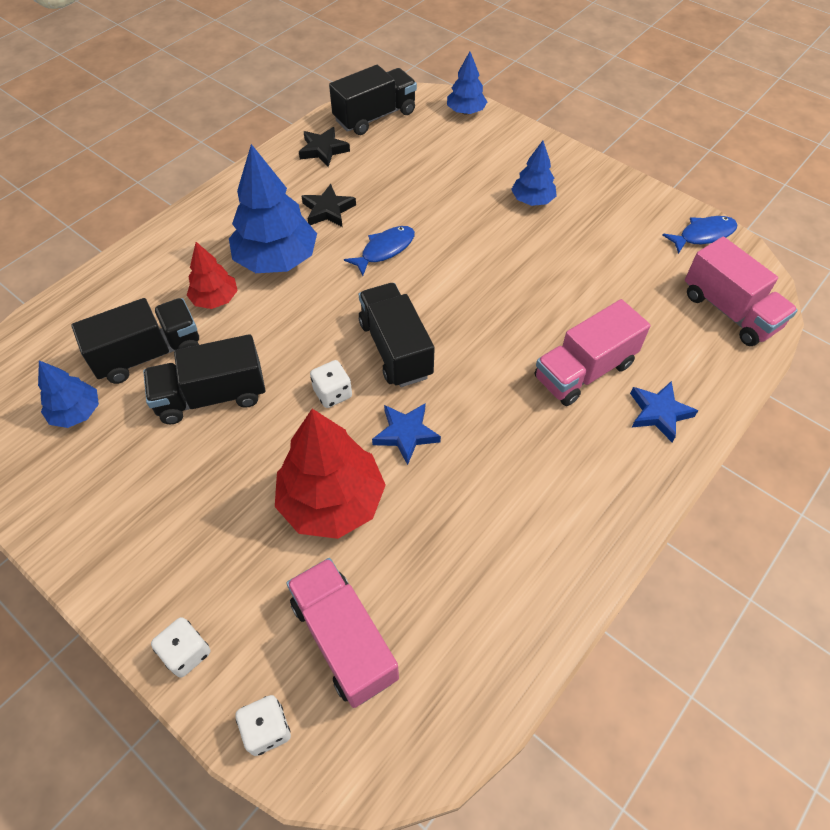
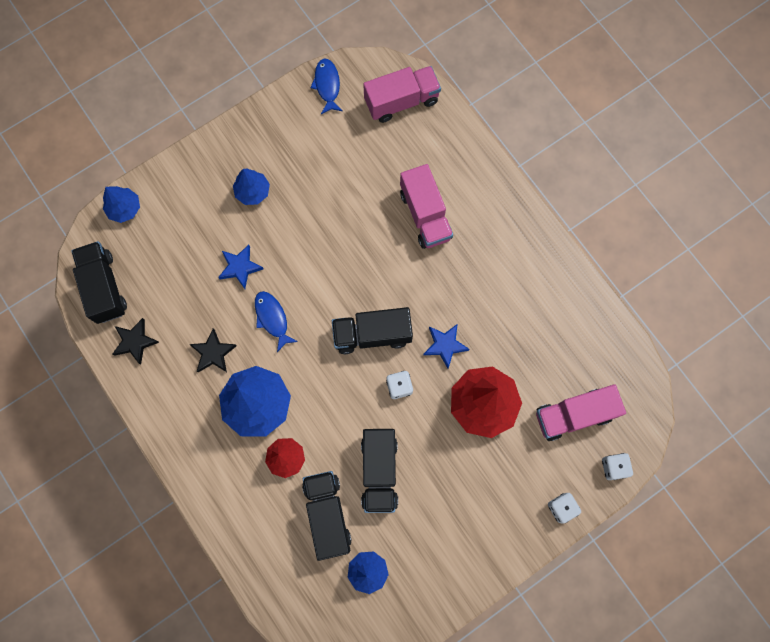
camera: 75 degrees left, 20 degrees up
(659, 413) = (470, 182): blue star -> blue star (240, 267)

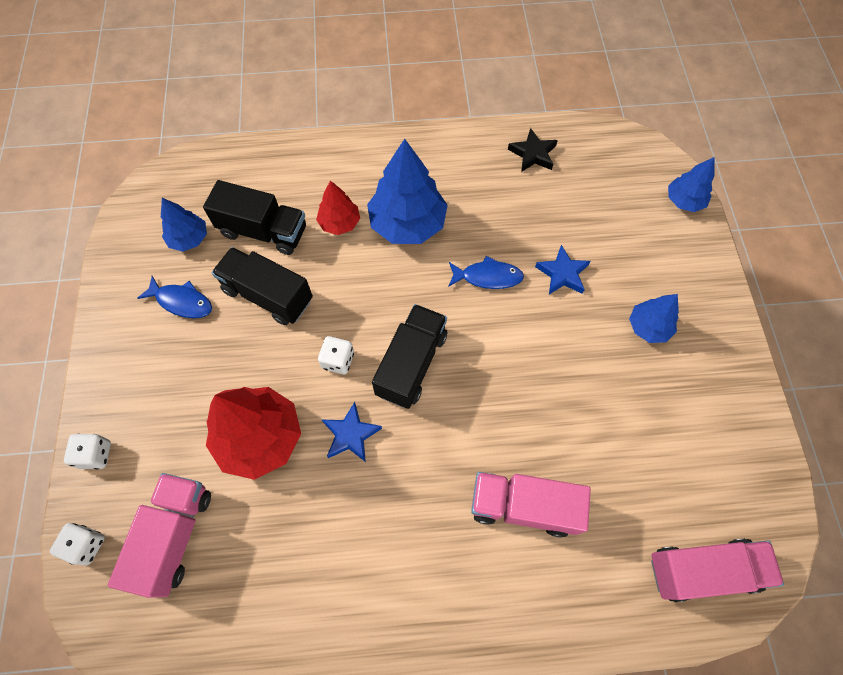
camera: 120 degrees right, 10 degrees down
(104, 287) = (603, 152): black truck -> none
(213, 353) = (483, 210): black star -> none
(327, 85) = (764, 483): blue fish -> blue fish (182, 301)
(401, 101) = (703, 570): pink truck -> pink truck turned 105 degrees counterclockwise

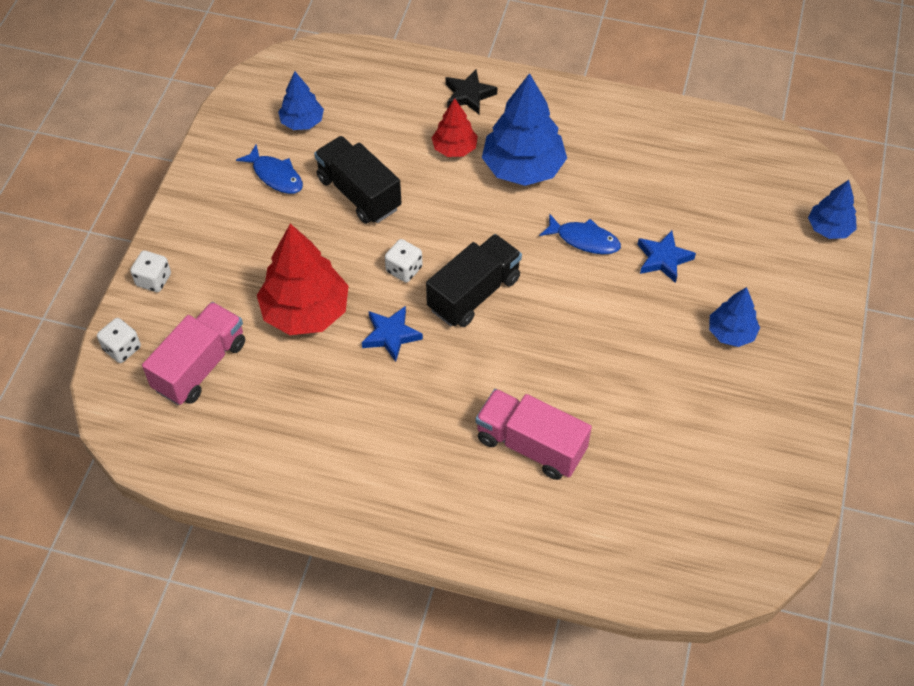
camera: 20 degrees right, 10 degrees down
(263, 231) = (376, 135): black truck -> none
(533, 154) = (684, 138): black star -> black star (469, 95)
(703, 570) = (683, 553): pink truck -> none

